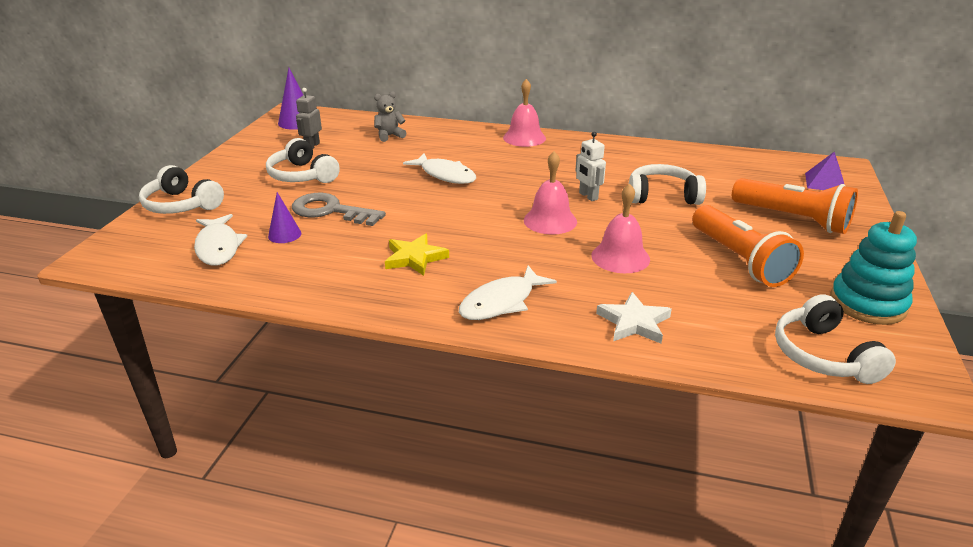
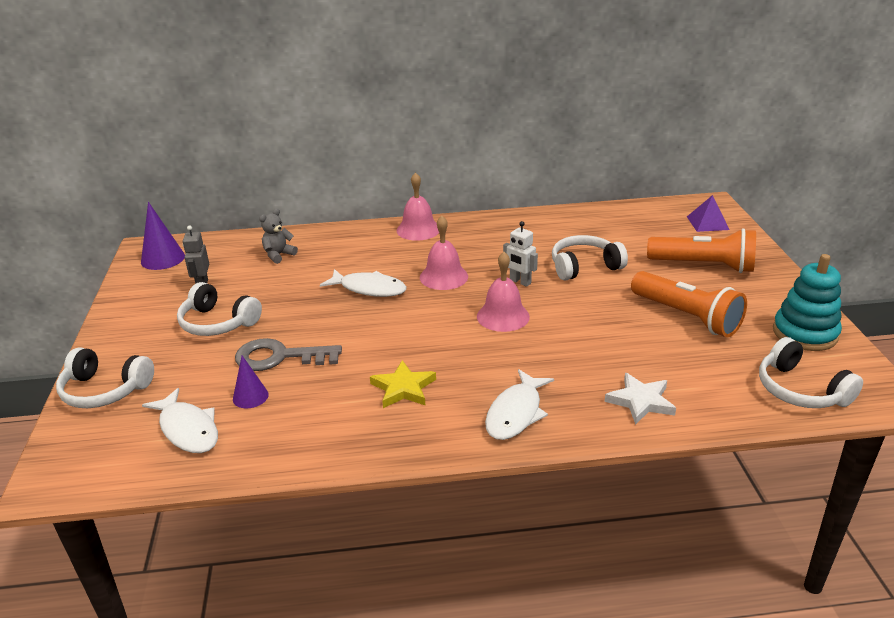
camera: 20 degrees left, 0 degrees up
(620, 257) = (588, 339): pink bell -> pink bell (443, 277)

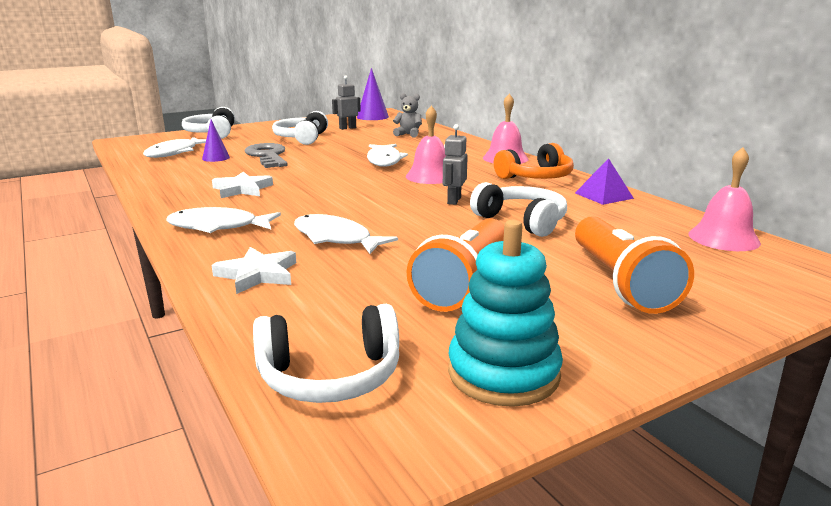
camera: 65 degrees right, 10 degrees down
(403, 388) = (242, 189): yellow star -> white star
(484, 232) = (536, 177): none -> orange headphones
(503, 316) = (380, 203): pink bell -> pink bell (723, 238)
(520, 282) = (453, 200): white robot -> grey robot
(580, 353) = (336, 238): none -> white fish
(707, 223) = (762, 275): purple pyramid -> purple pyramid (603, 195)
(800, 390) = (330, 375): white headphones -> white headphones turned 135 degrees counterclockwise

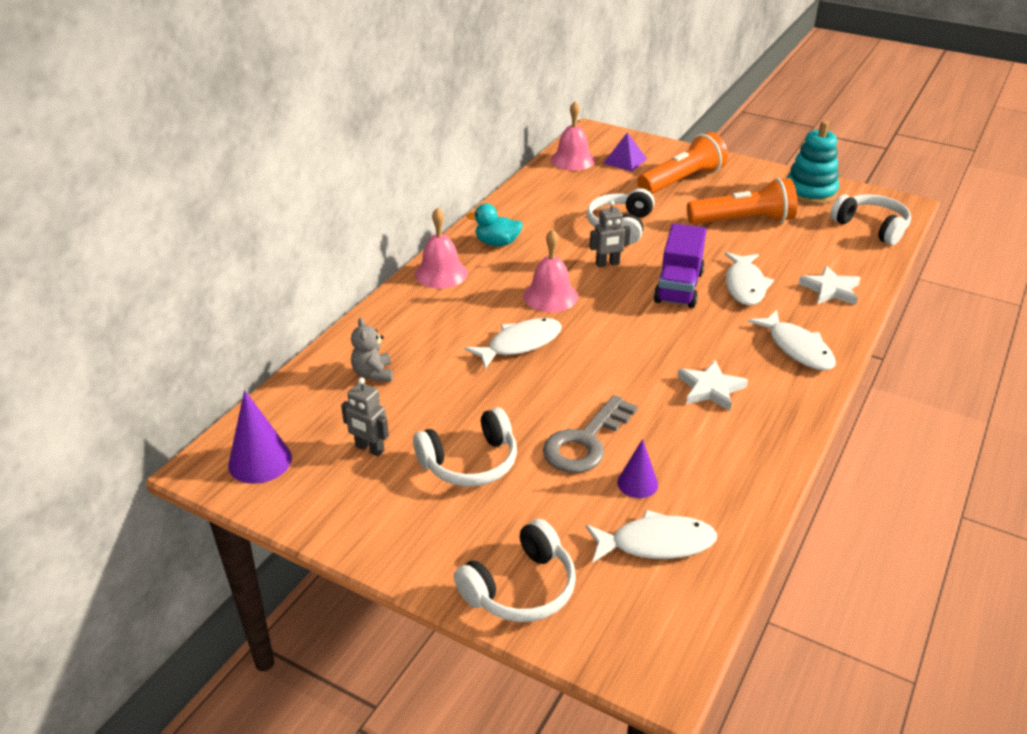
camera: 120 degrees left, 15 degrees up
(377, 214) = (678, 287): none -> purple truck
(536, 177) = (497, 243): orange headphones -> turquoise duck
(603, 195) = (521, 206): purple pyramid -> purple pyramid (625, 161)

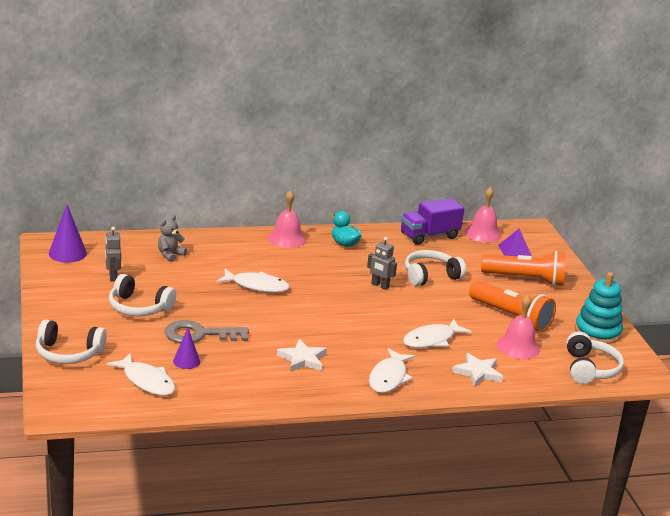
camera: 45 degrees right, 10 degrees down
(550, 296) = (316, 279): pink bell -> pink bell (518, 347)
(678, 287) = (392, 317): purple truck -> purple truck (429, 236)

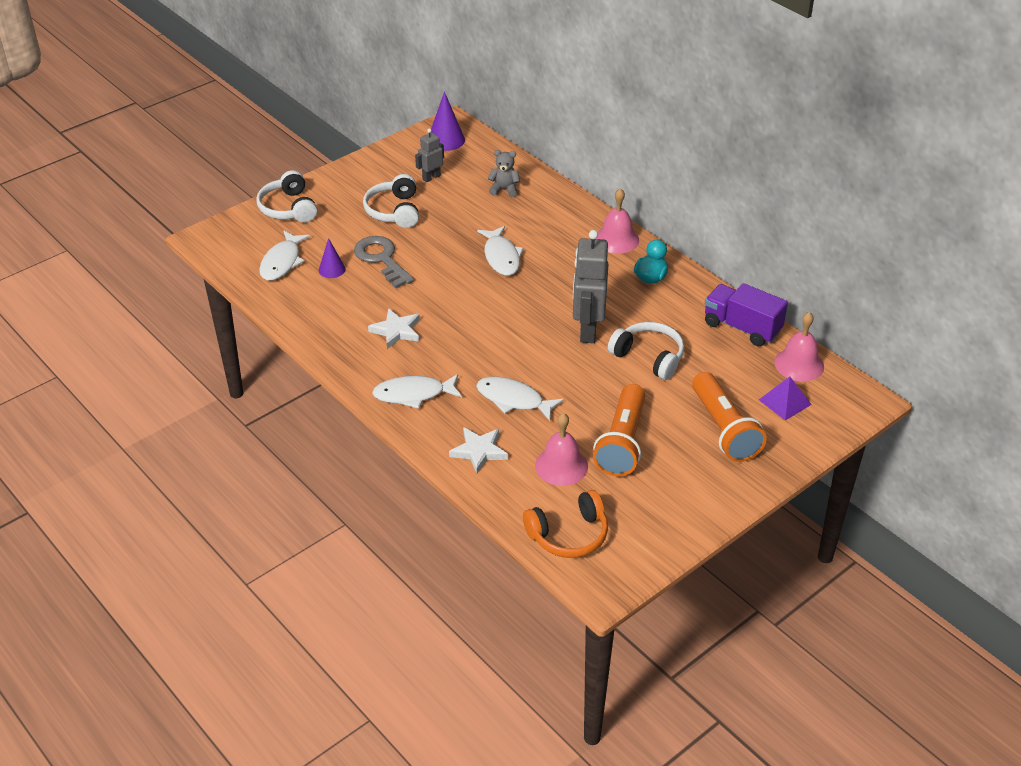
camera: 65 degrees right, 15 degrees up
(380, 286) = (587, 330): grey robot -> grey robot, size x1.90
(590, 369) = (569, 535): white headphones -> orange headphones
(597, 332) = (661, 521): turquoise stacking toy -> none

